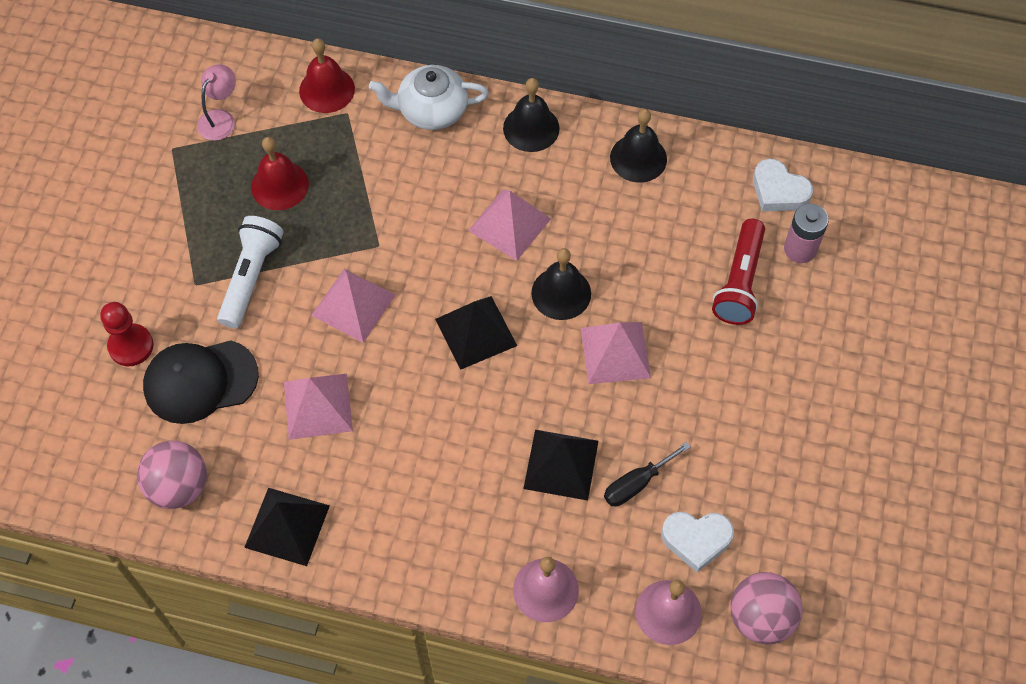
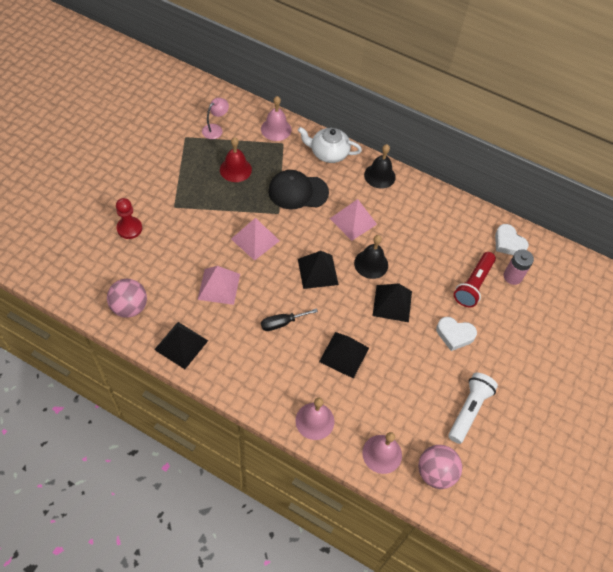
camera: 10 degrees right, 5 degrees down
(200, 381) = (160, 256): black cap -> black cap (298, 191)
(251, 277) = (205, 211): white flashlight -> white flashlight (469, 410)
(327, 90) = (276, 129): red bell -> pink bell
(615, 352) = (392, 303): pink pyramid -> black pyramid
(636, 483) = (384, 377): black screwdriver -> black screwdriver (282, 323)
(638, 158) = (434, 206): black bell -> none
(696, 540) = (409, 418): white heart -> white heart (454, 335)

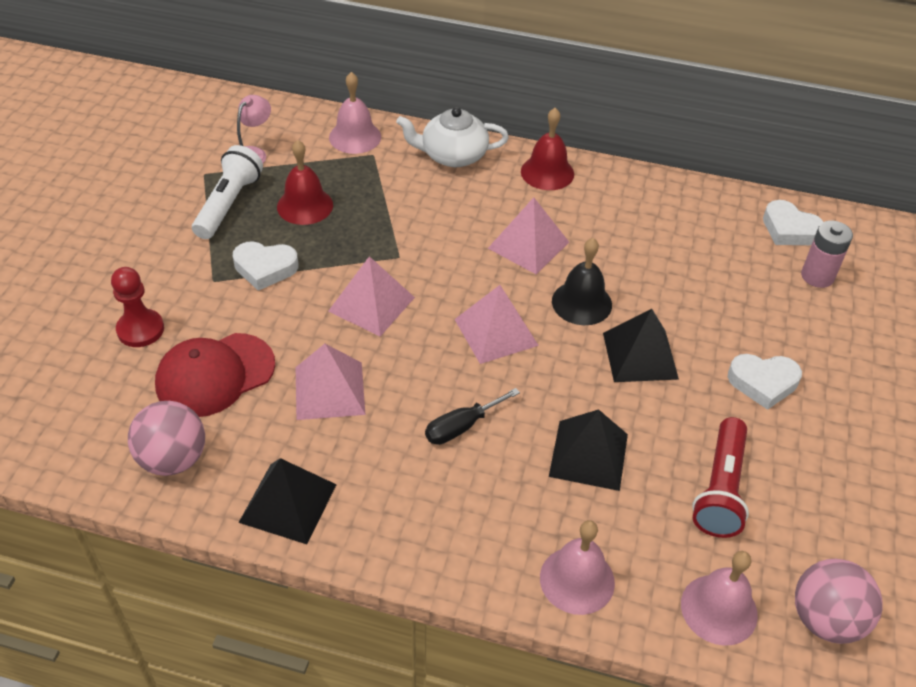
camera: 10 degrees left, 10 degrees down
(162, 264) = (215, 375): none -> red cap
(204, 205) = (265, 268): none -> white heart
(298, 191) = (421, 219): black cap -> none
(317, 271) = (496, 332): black pyramid -> pink pyramid
(379, 176) = (547, 172): black bell -> red bell
(469, 410) = (837, 498): white flashlight -> white flashlight (229, 204)
(473, 285) = (760, 301): red flashlight -> red flashlight (720, 489)

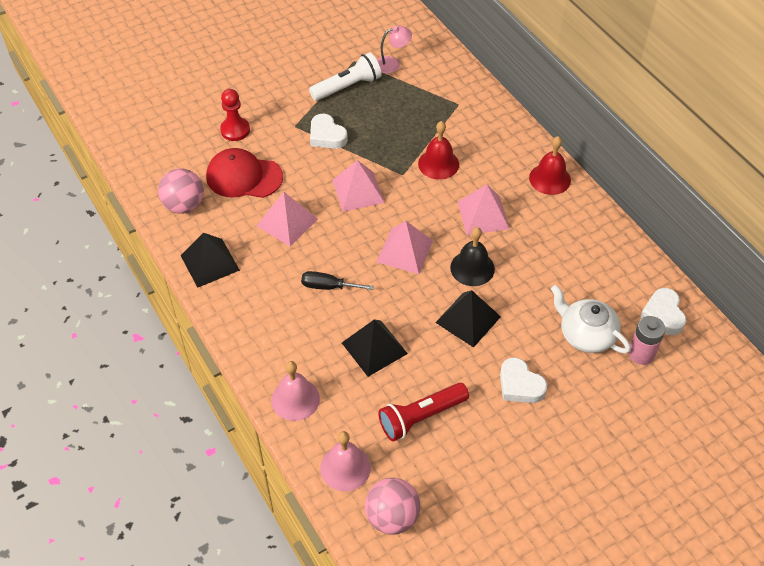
camera: 45 degrees right, 5 degrees up
(305, 205) = (386, 112): red bell -> red bell (438, 164)
(355, 137) = (460, 87): pink bell -> none
(452, 155) = (504, 133): white teapot -> white teapot (586, 334)

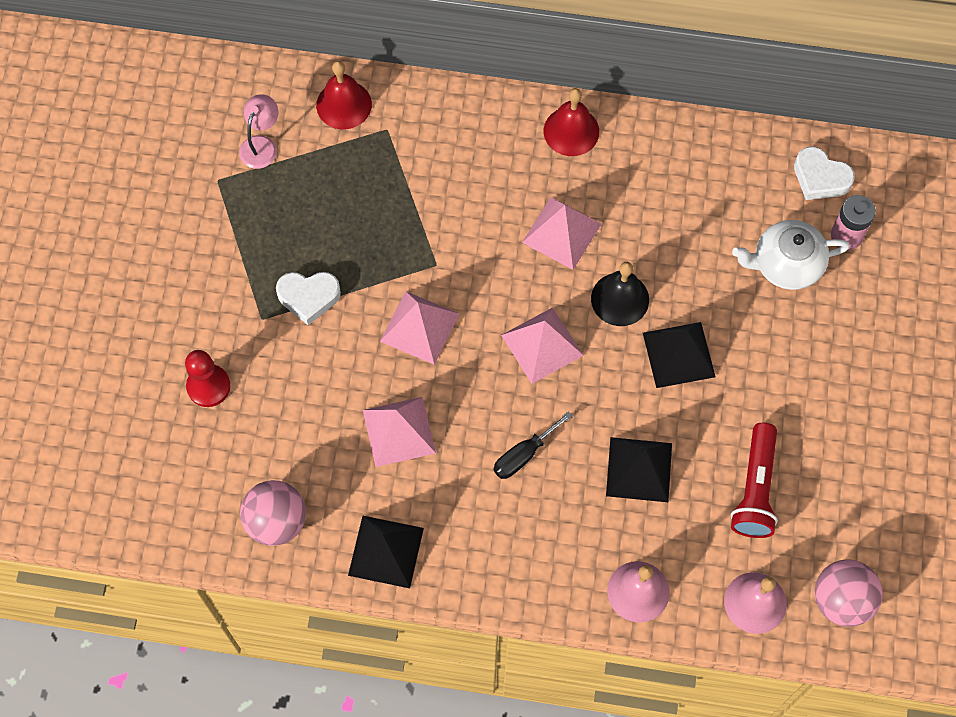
camera: 50 degrees left, 15 degrees up
(244, 177) = (291, 428): red cap -> none
(347, 87) = (253, 218): white flashlight -> none
(438, 164) = (454, 218): red bell -> red bell (344, 104)
(520, 385) = (792, 371): white heart -> none

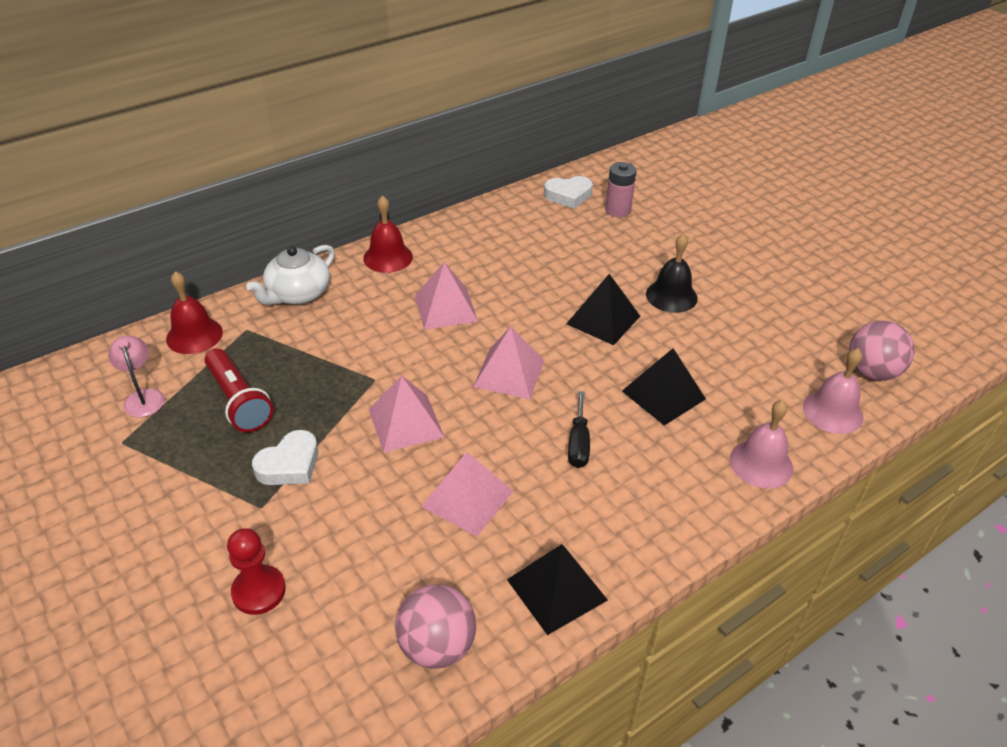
camera: 45 degrees left, 25 degrees down
(620, 299) = (528, 316): black bell -> black bell (671, 296)
(755, 489) = (743, 354): red flashlight -> red flashlight (238, 401)
(785, 264) = (603, 241): white teapot -> white teapot (298, 294)

